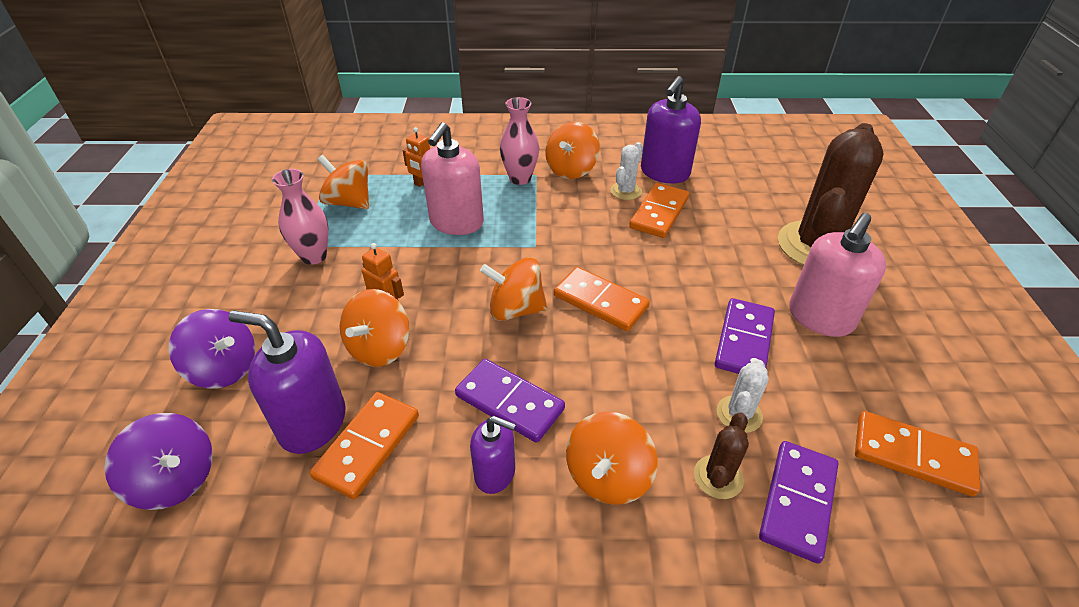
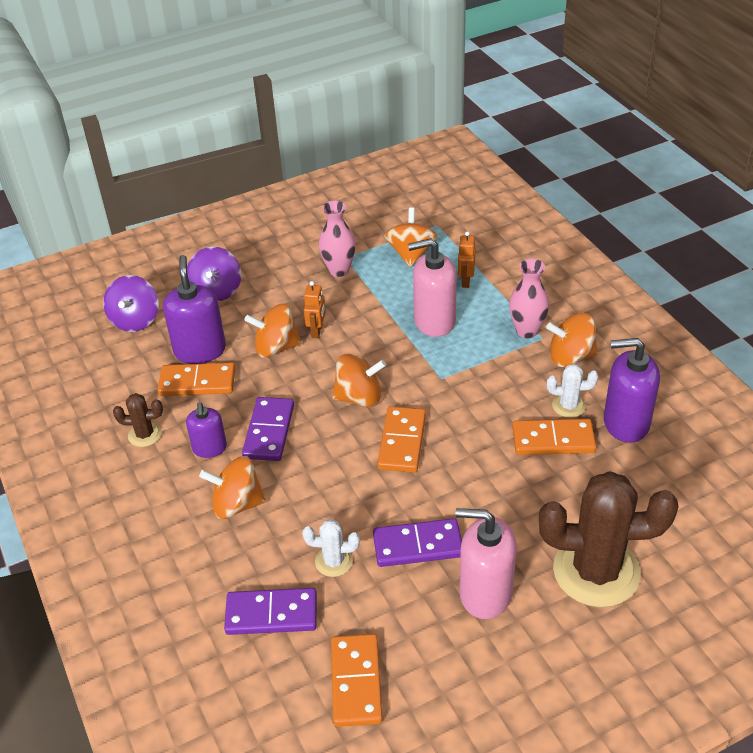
camera: 65 degrees right, 0 degrees up
(515, 309) = (359, 397): orange spinning top -> orange spinning top turned 105 degrees clockwise
(718, 477) = (268, 563): brown cactus -> brown cactus (145, 434)

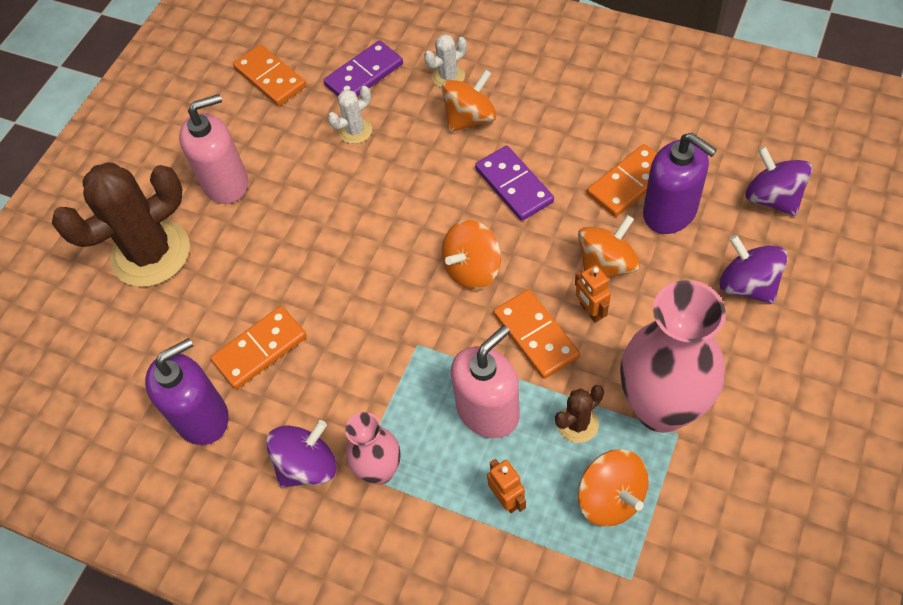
camera: 145 degrees right, 15 degrees up
(145, 434) = (608, 115): brown cactus -> brown cactus (577, 424)
(209, 448) = (543, 140): purple soap dispenser -> none
(339, 270) = (661, 408): pink vase -> pink vase, size x1.83
(402, 442) = (393, 254): orange domino -> orange domino (536, 335)
(418, 545) = (303, 182): purple domino -> none
(569, 406) = (270, 399): white cactus -> white cactus (448, 76)
(570, 357) = (307, 465): orange spinning top -> purple spinning top

